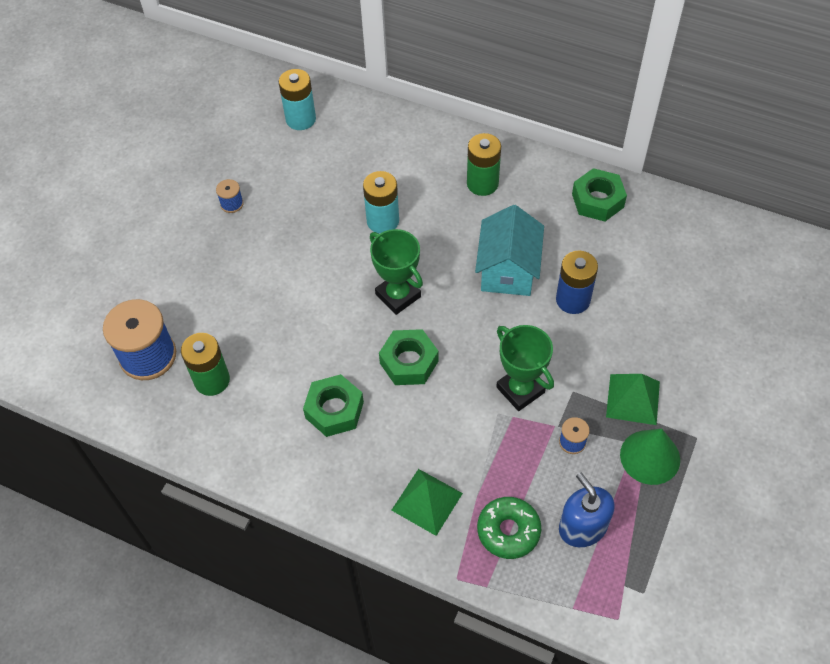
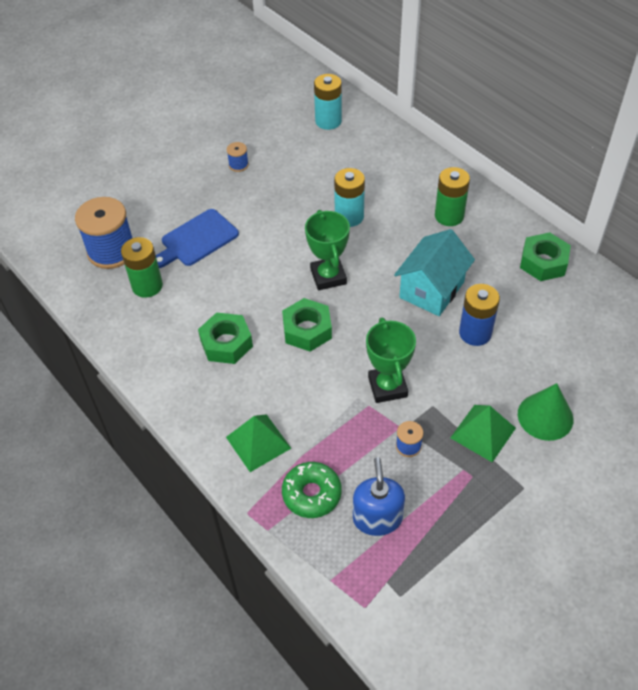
camera: 25 degrees right, 5 degrees down
(236, 307) = (197, 239): none -> blue cutting board
(650, 457) = (471, 486): green cone -> green cone (545, 416)

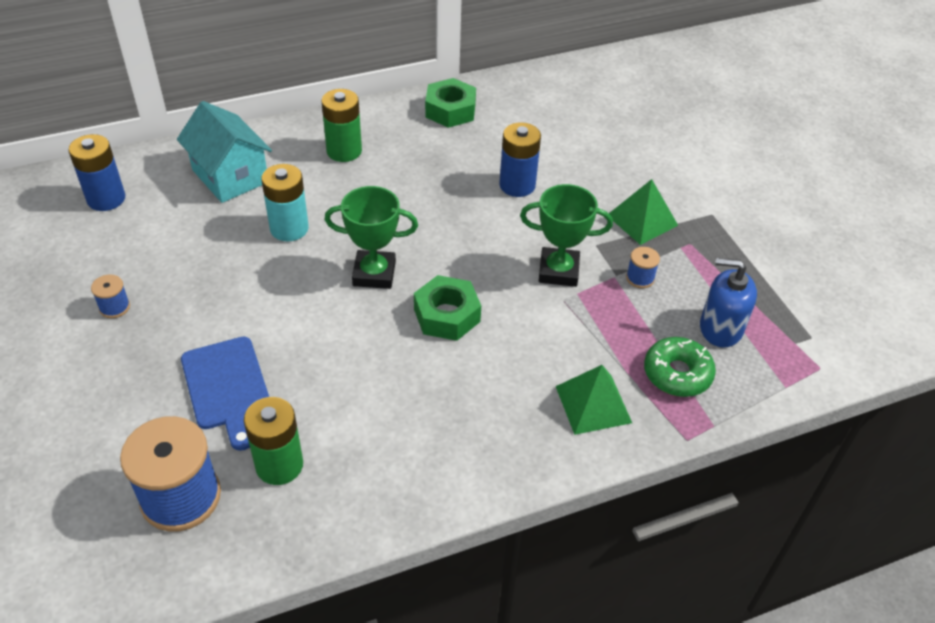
camera: 75 degrees left, 5 degrees down
(226, 343) = (429, 398): green nut -> none
(328, 121) = (106, 199): turquoise battery -> blue battery
(431, 290) = (442, 197): turquoise house -> turquoise house (230, 176)
(545, 416) = (637, 173): green cone -> none

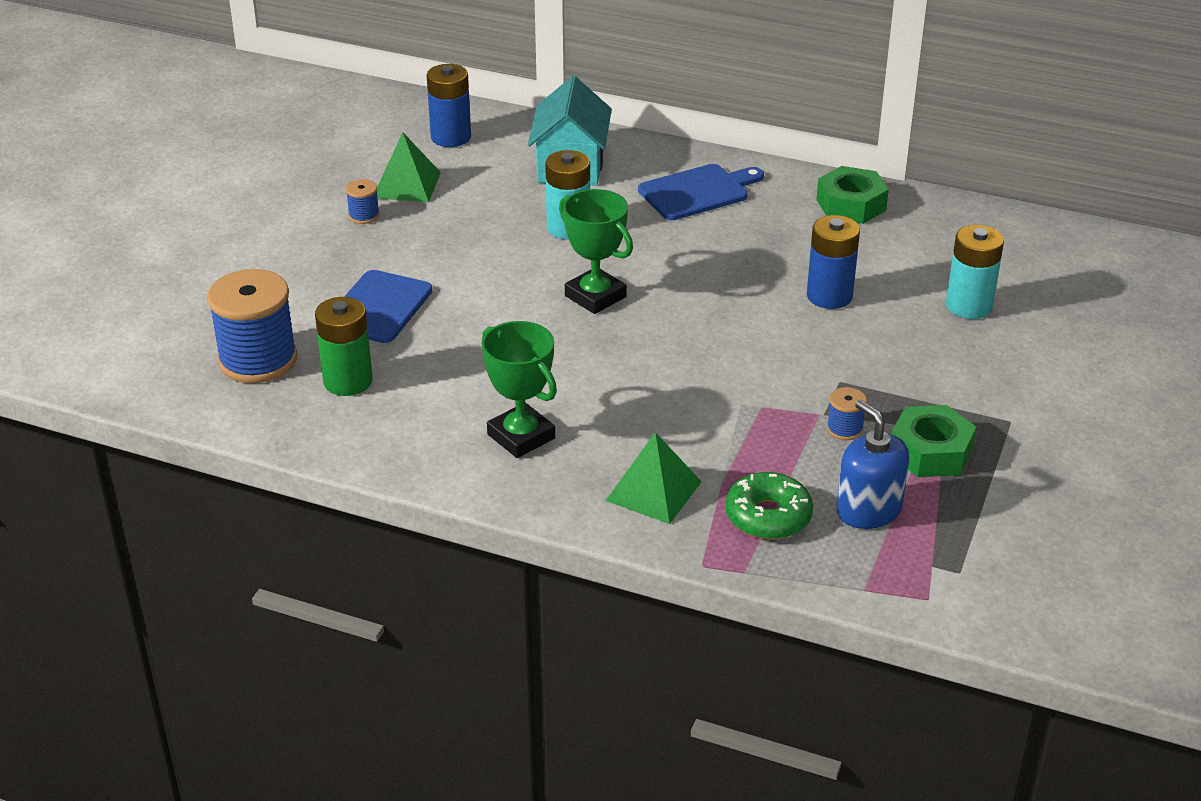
camera: 45 degrees right, 10 degrees down
(344, 151) = (697, 192): green battery -> blue cutting board
(446, 315) = (616, 358): green nut -> green nut (930, 452)
(558, 271) = (769, 381): green trophy -> green trophy (521, 436)
(599, 147) = (969, 306): none -> turquoise battery
(642, 220) = (921, 386): green pyramid -> green pyramid (407, 185)

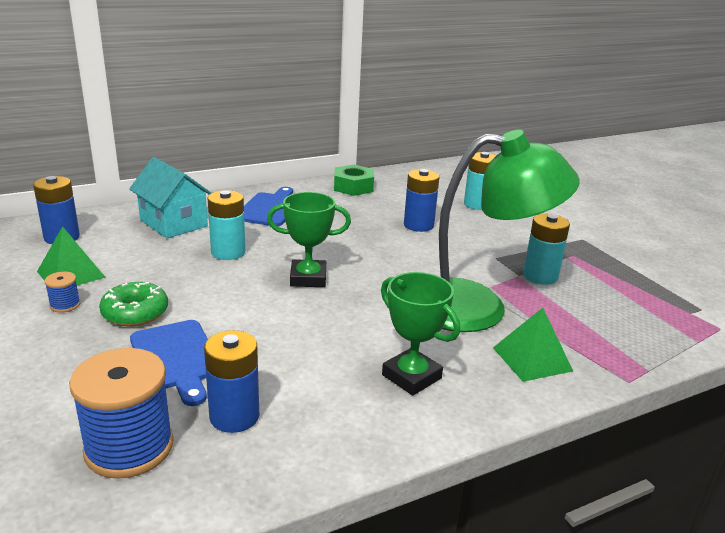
camera: 50 degrees left, 10 degrees down
(348, 381) = (234, 416): green battery -> blue battery
(521, 436) = (411, 376): green trophy -> green trophy turned 45 degrees clockwise
(704, 418) = (478, 307): none -> green lamp
(768, 516) = (599, 336): green donut -> green donut (135, 313)
(844, 429) = (540, 276): blue spool -> turquoise battery
(868, 510) = (622, 305): blue soap dispenser -> none
(930, 452) = (587, 266): green nut -> none

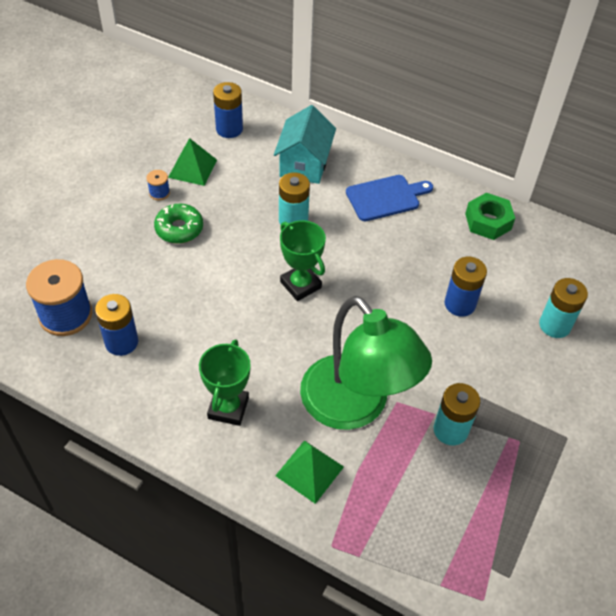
camera: 55 degrees right, 25 degrees up
(176, 358) = (152, 280): blue cutting board -> none

